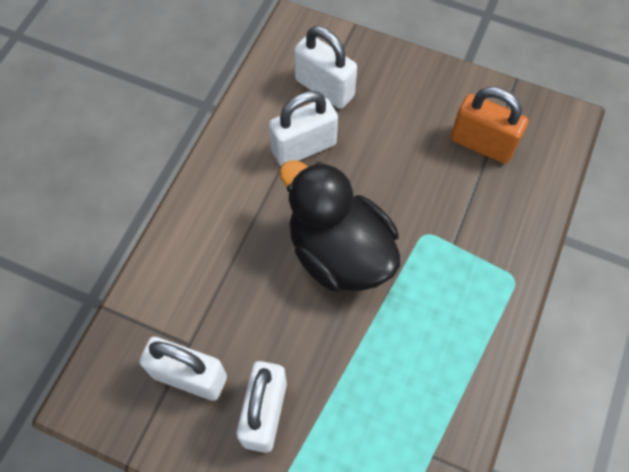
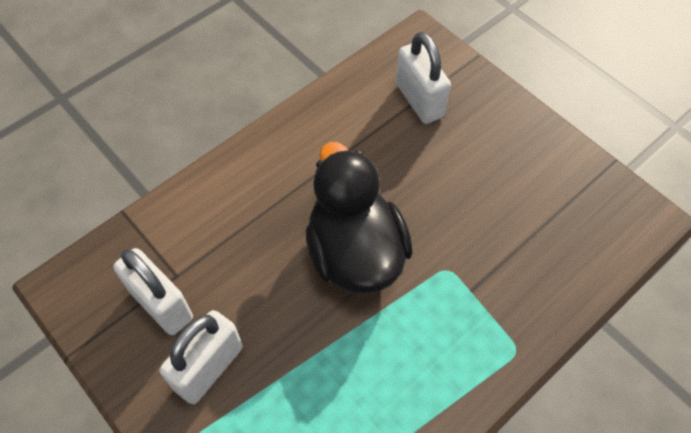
camera: 25 degrees right, 5 degrees down
(304, 147) = (372, 145): white padlock -> none
(482, 144) = (548, 208): orange padlock -> none

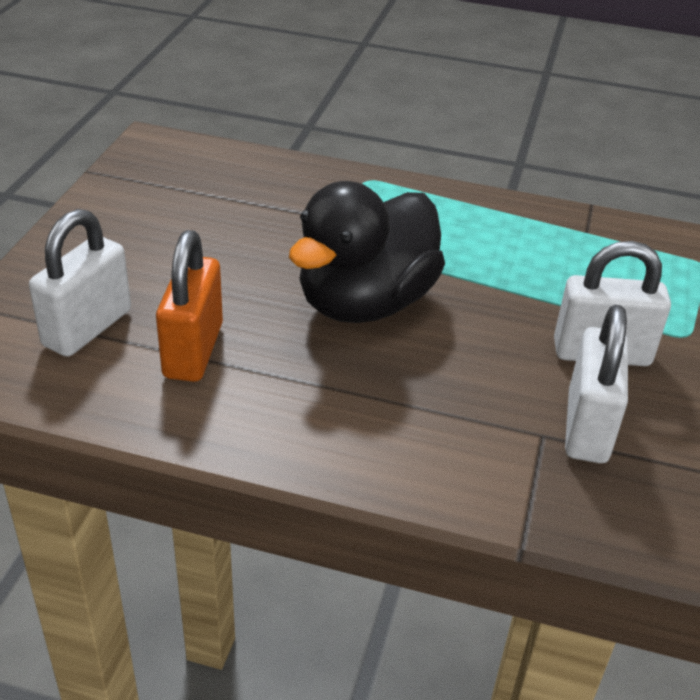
camera: 125 degrees left, 20 degrees down
(367, 140) = (193, 350): none -> orange padlock

